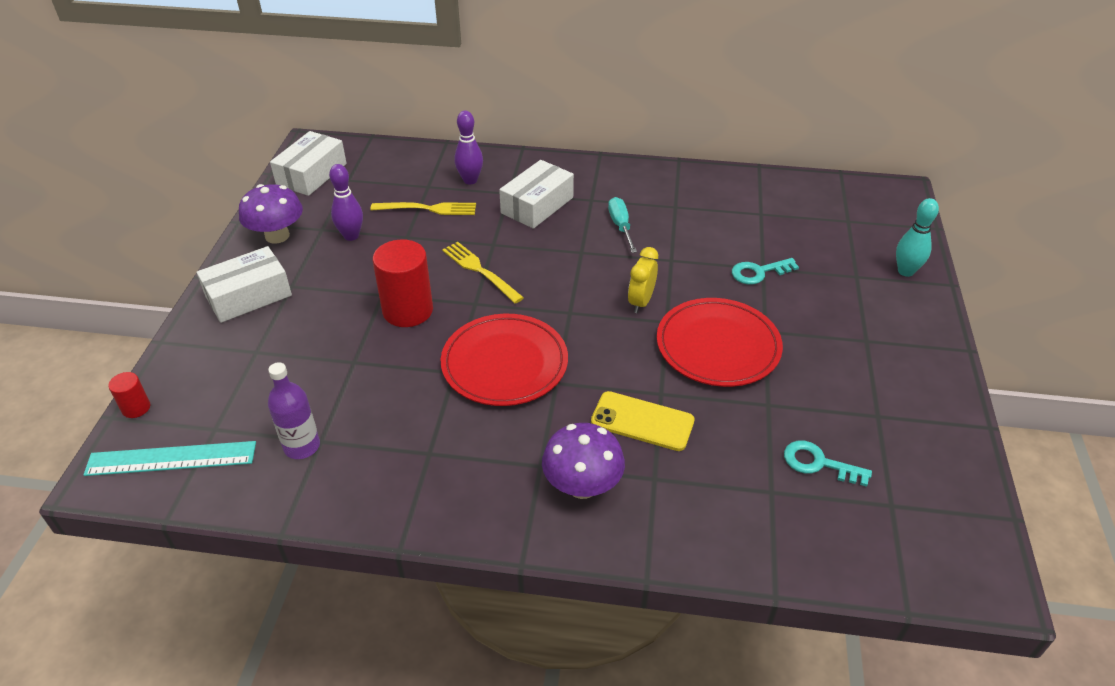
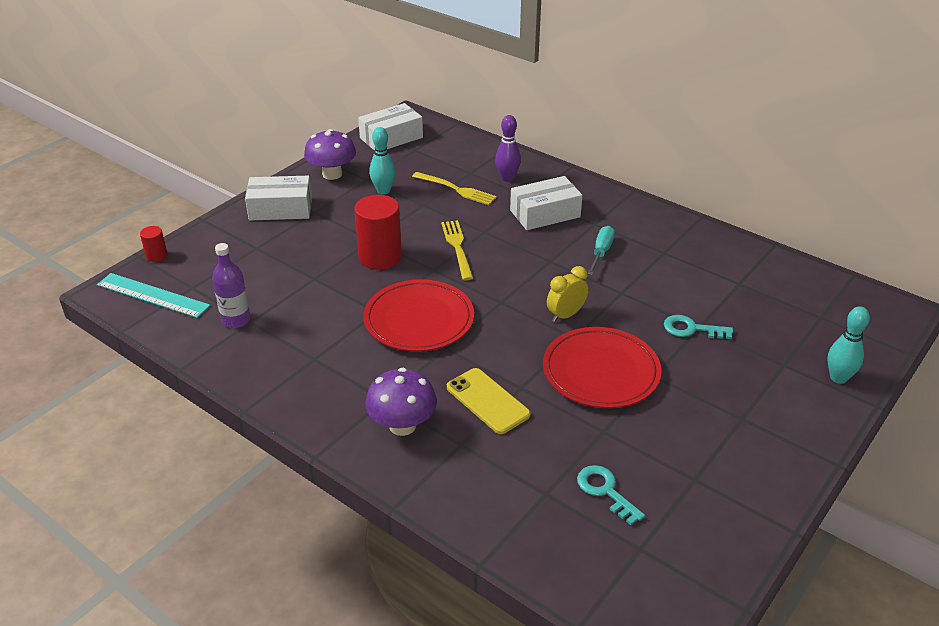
camera: 30 degrees right, 5 degrees down
(351, 236) = (383, 191): purple bowling pin -> turquoise bowling pin

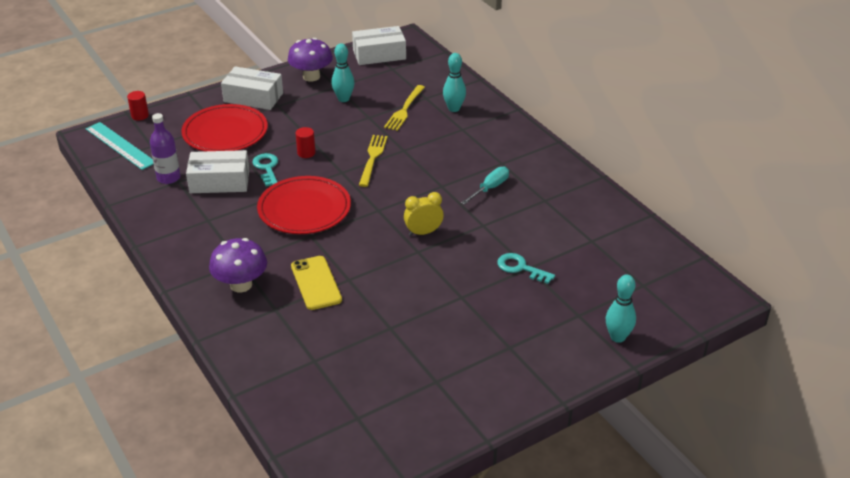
camera: 20 degrees right, 0 degrees up
(380, 257) = (306, 153): red cylinder -> red cylinder, size x0.49
(457, 189) = (404, 110): yellow fork -> yellow fork turned 60 degrees clockwise
(507, 178) = (454, 109): purple bowling pin -> turquoise bowling pin
(545, 214) = (465, 146): white box -> white box (219, 181)
(601, 371) = (420, 283): red plate -> red plate (225, 132)
(605, 491) = (360, 371): turquoise key -> turquoise key (267, 168)

